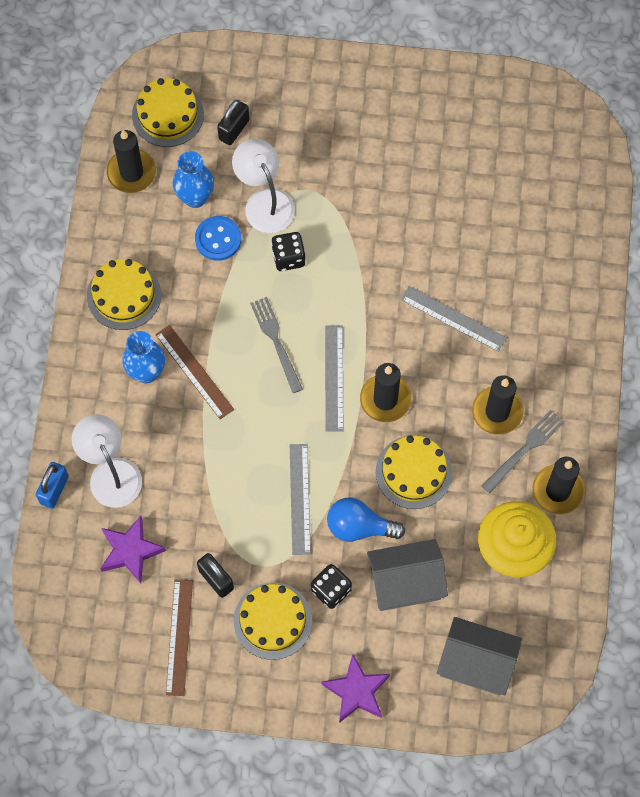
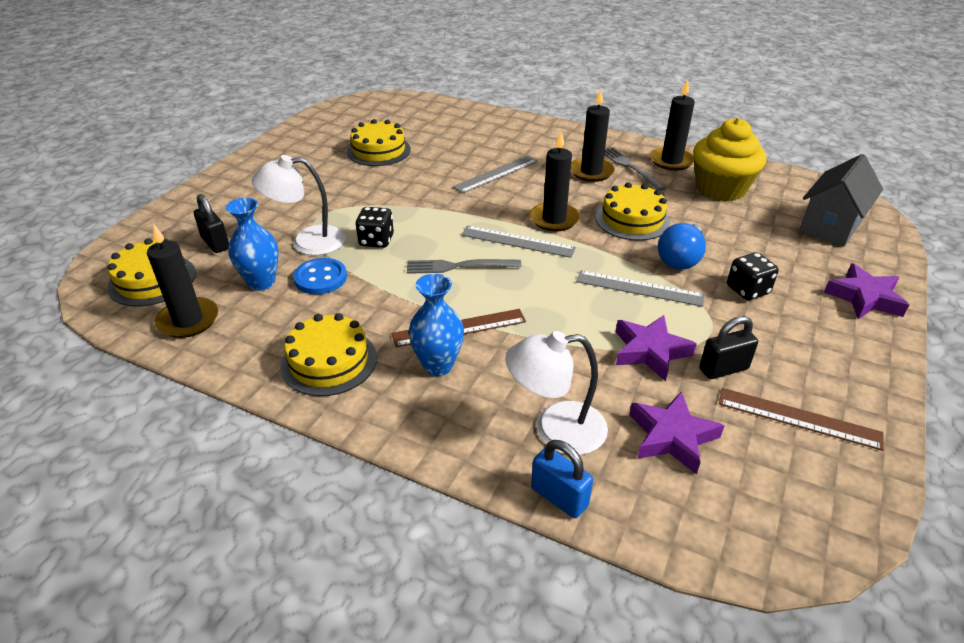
camera: 70 degrees left, 30 degrees down
(217, 521) = (650, 351): none -> purple star
(272, 620) = (780, 337): yellow cake -> yellow cake (379, 150)
(405, 583) = (745, 246): grey house -> none

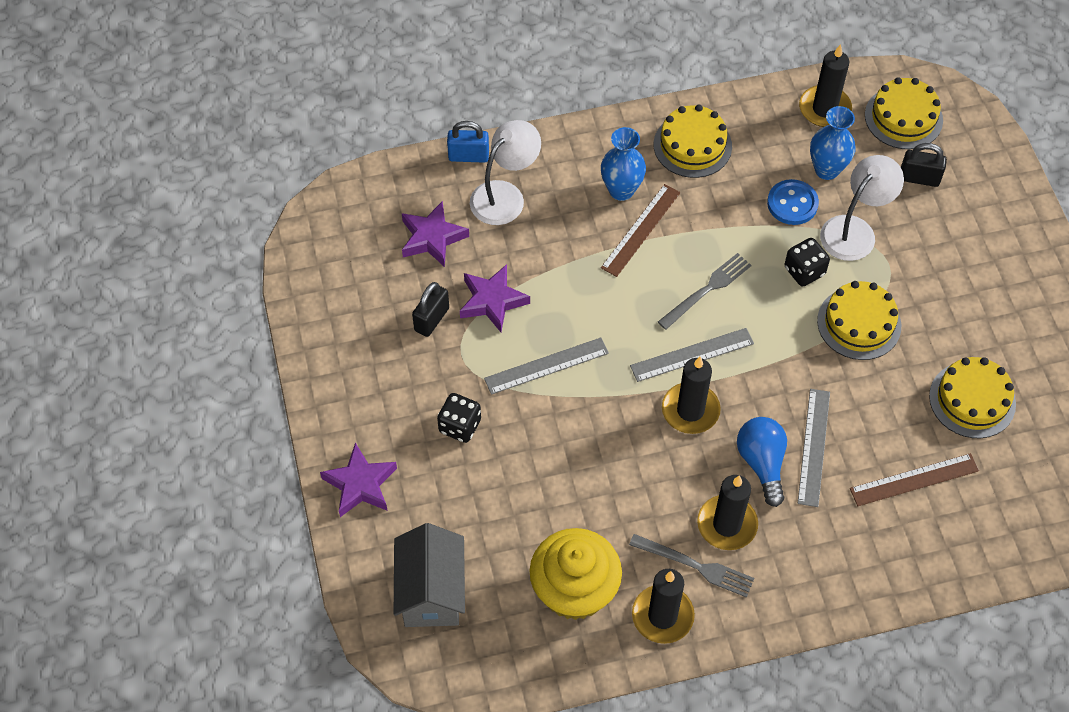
camera: 140 degrees right, 20 degrees up
(632, 219) = (621, 463): yellow cake -> yellow cake (859, 323)
(680, 259) = (539, 430): blue light bulb -> blue light bulb (762, 463)
(798, 418) = (360, 307): brown ruler -> brown ruler (914, 479)

